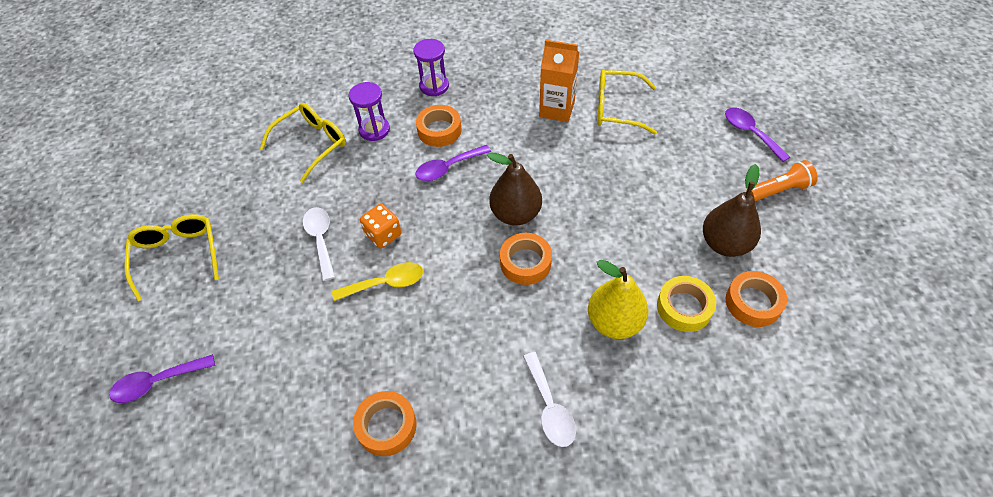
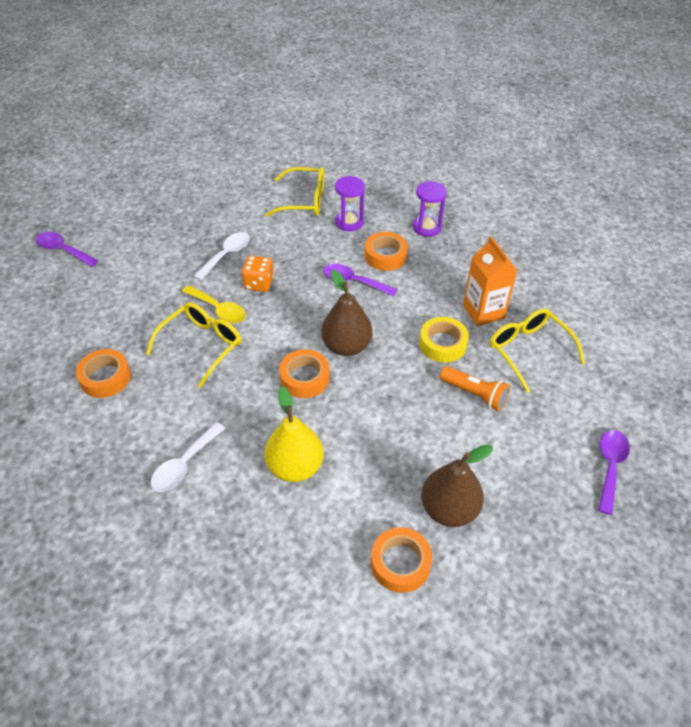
camera: 50 degrees right, 5 degrees down
(177, 255) = (158, 199): yellow glasses -> yellow glasses (202, 345)
(684, 307) = (350, 510): yellow tape -> yellow tape (442, 344)
(779, 190) = (559, 525): orange flashlight -> orange flashlight (474, 394)

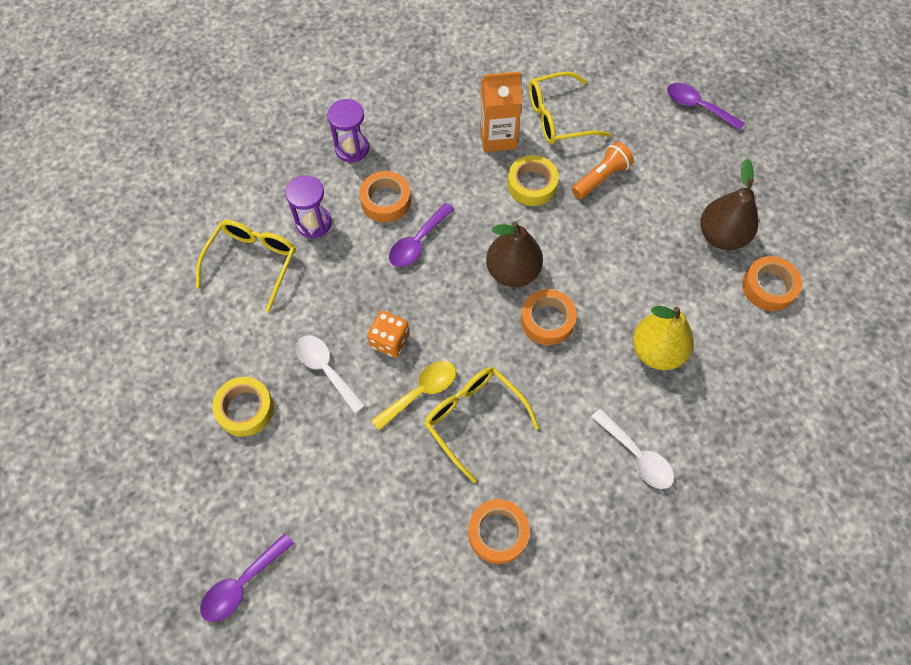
camera: 75 degrees left, 15 degrees up
(188, 223) = (245, 409): none -> yellow tape

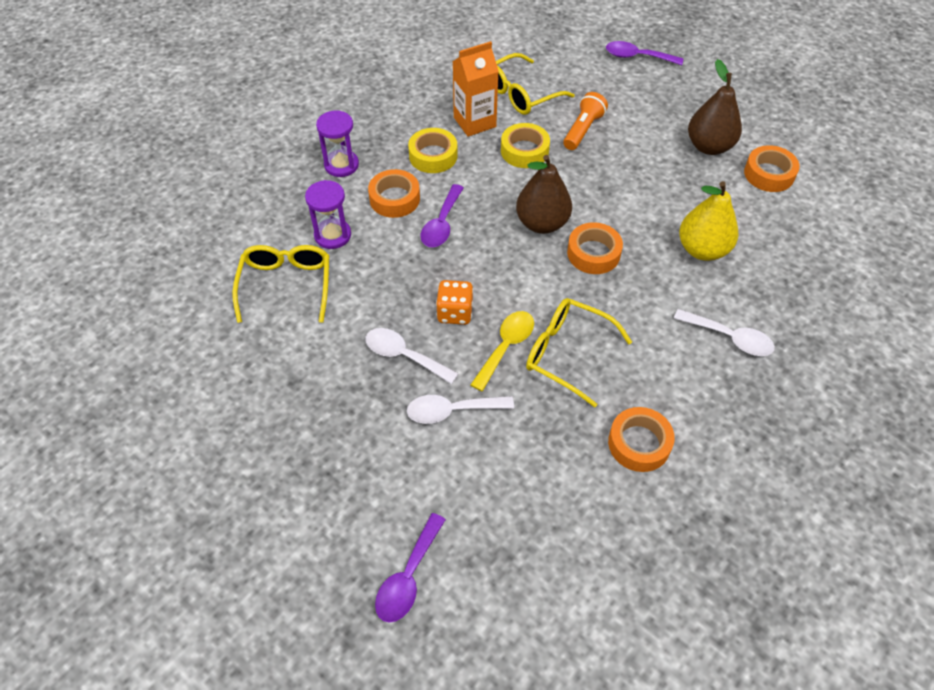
camera: 20 degrees left, 10 degrees down
(245, 409) = (338, 415): yellow tape -> yellow tape (433, 156)
(345, 440) = (452, 410): none -> white spoon

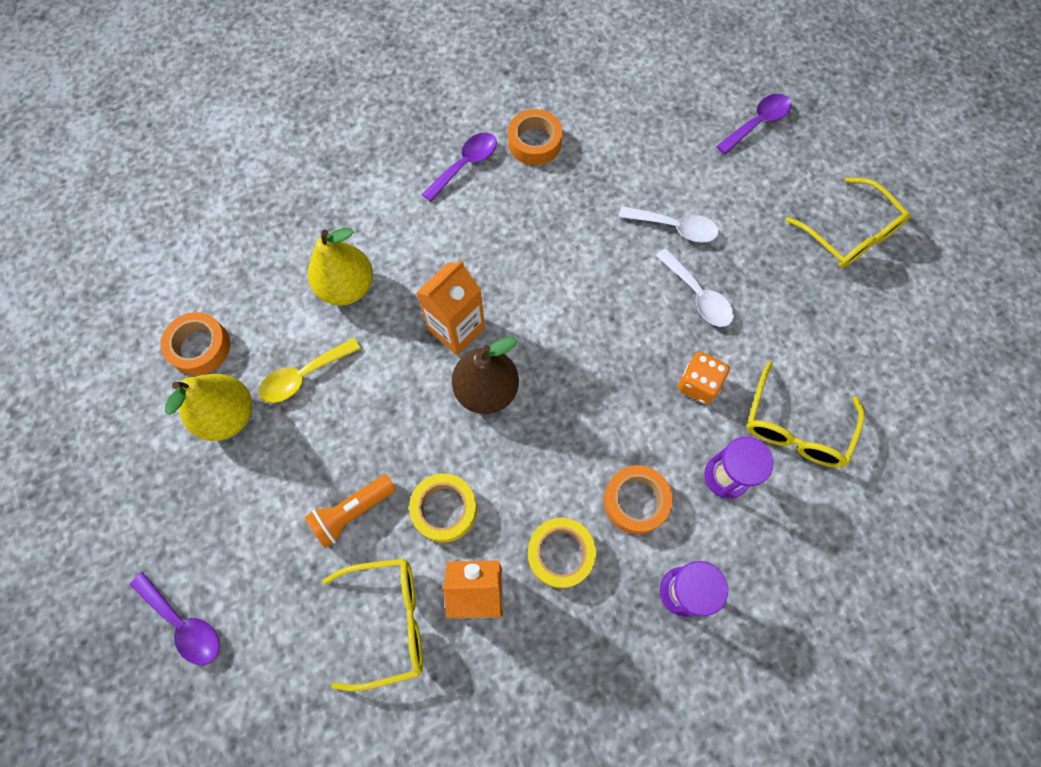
camera: 155 degrees left, 15 degrees up
(441, 224) = (596, 438): purple spoon -> purple spoon (465, 165)
(455, 313) = (630, 320): orange dice -> orange dice (698, 384)
(506, 347) = (599, 265): yellow spoon -> yellow spoon (304, 375)
(567, 353) = (547, 237): yellow glasses -> yellow glasses (850, 234)
(593, 253) = (456, 329): orange tape -> orange carton
(709, 146) = (228, 415): brown pear -> yellow pear
(729, 338) = (395, 193): white spoon -> none

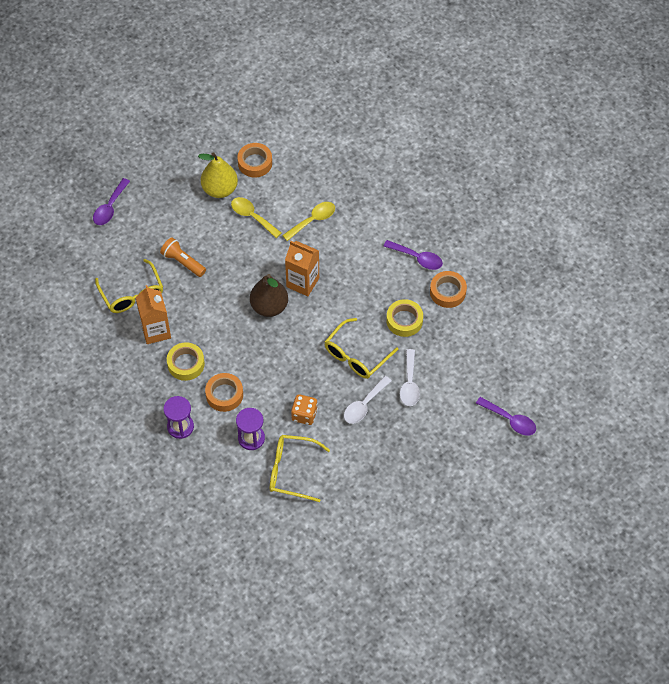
camera: 75 degrees right, 10 degrees down
(347, 287) = (313, 220): yellow pear -> yellow spoon
(444, 509) = (195, 304): yellow tape -> yellow tape (404, 320)
(850, 234) = (438, 487): yellow glasses -> yellow glasses (356, 356)

